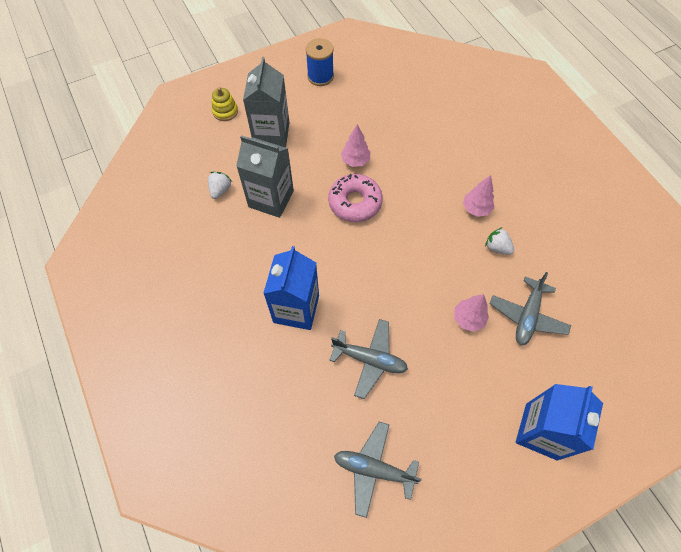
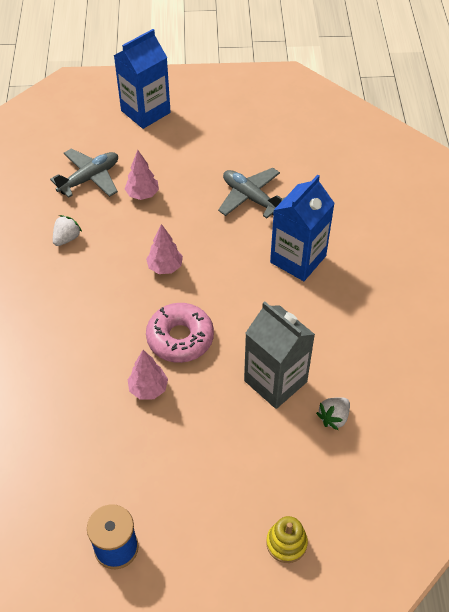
camera: 155 degrees left, 10 degrees down
(271, 134) = (235, 474): grey carton -> none
(374, 469) = (287, 134): grey plane -> none
(476, 209) = (55, 280): pink tree -> pink tree (165, 267)
(497, 247) = (67, 238): white strawberry -> white strawberry turned 120 degrees counterclockwise

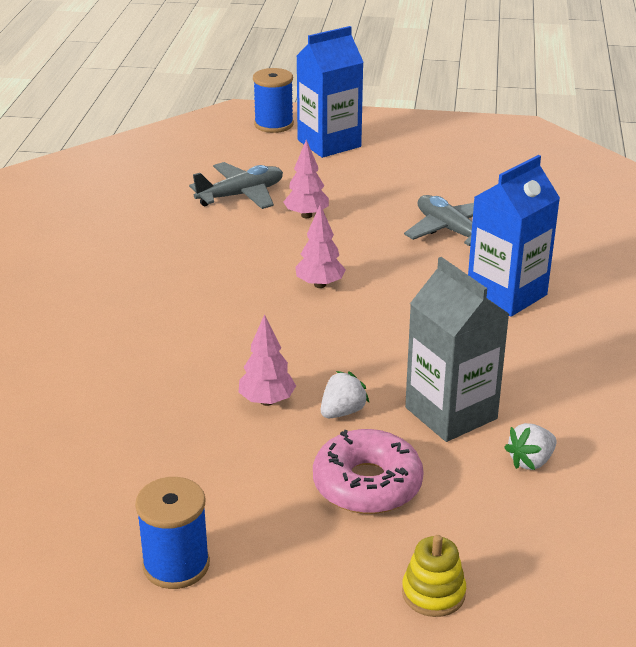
camera: 10 degrees right, 20 degrees down
(67, 238) = (196, 246): white strawberry -> white strawberry (342, 412)
(99, 95) = (274, 124): none -> blue spool
(180, 338) = (324, 355): pink donut -> pink donut (367, 484)

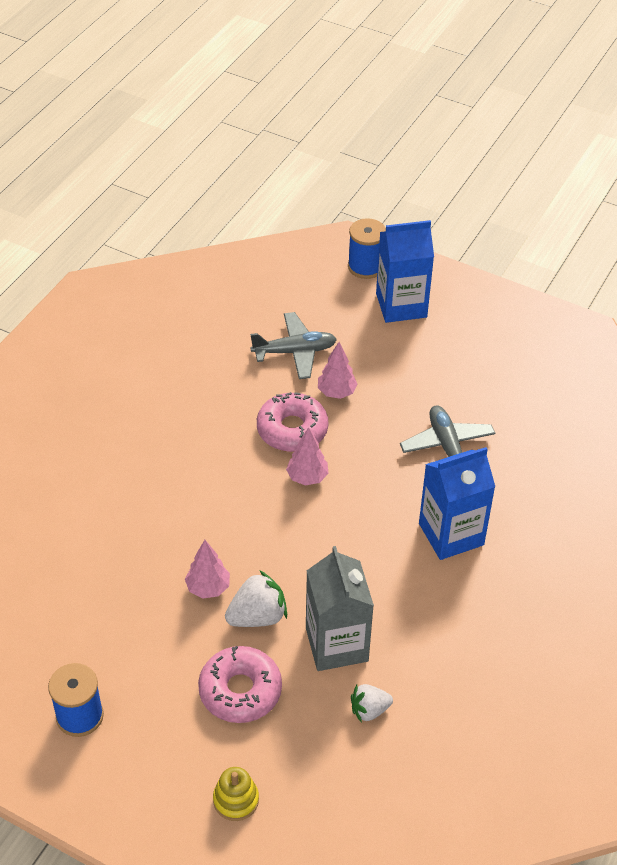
camera: 20 degrees right, 15 degrees up
(278, 252) = (292, 430): none -> pink donut
(342, 412) = (257, 616): white strawberry -> white strawberry, size x1.53

